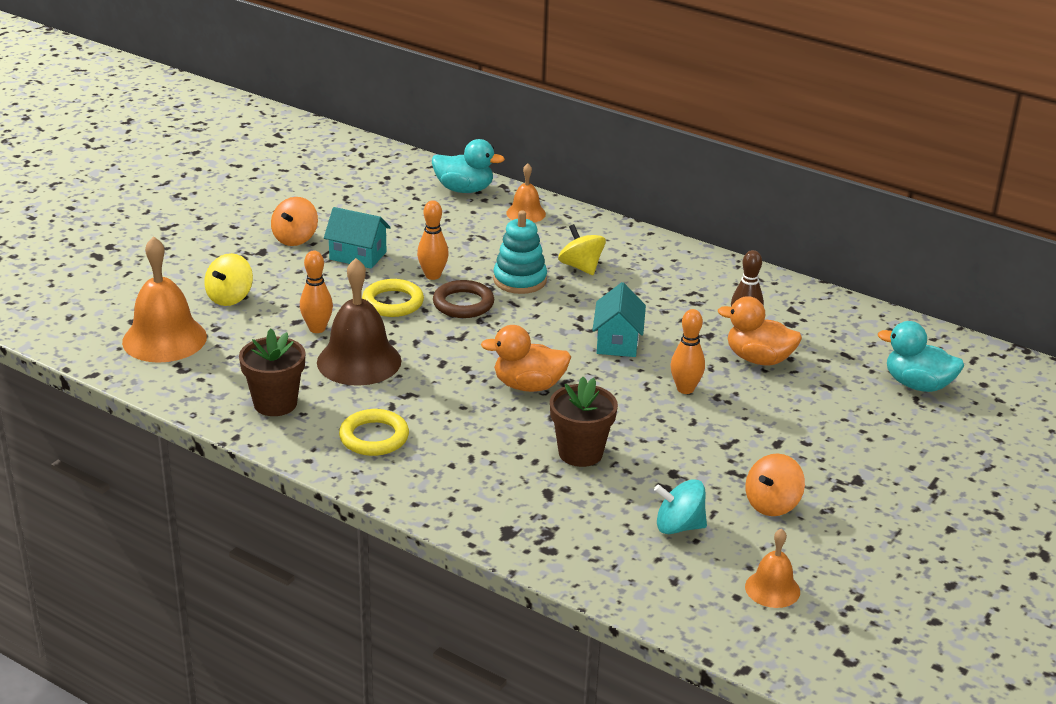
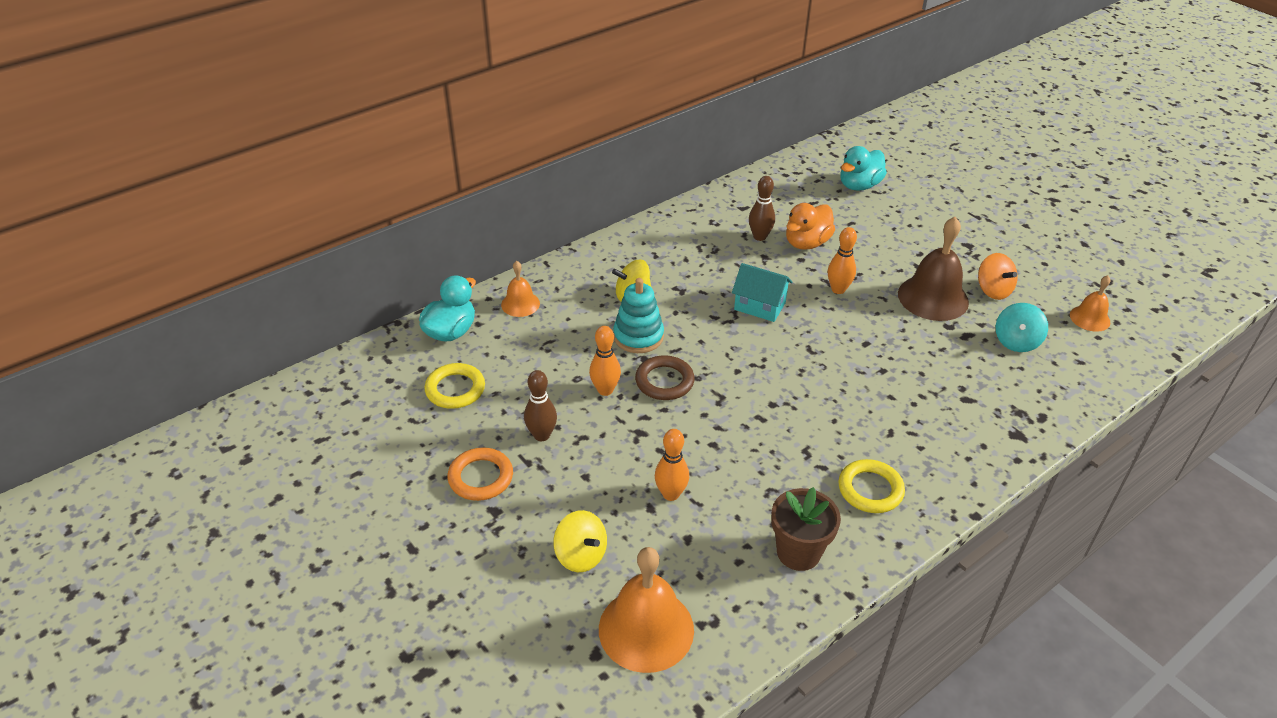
camera: 70 degrees left, 10 degrees up
(295, 238) = (481, 477): orange spinning top -> orange ring
(358, 256) = (542, 435): turquoise house -> brown bowling pin
(359, 361) = (740, 474): brown bell -> brown bell (933, 297)
(393, 302) = (643, 428): yellow ring -> yellow ring (455, 389)
(528, 386) = (811, 373): orange duck -> none
(580, 453) = (915, 367): brown flower pot -> none

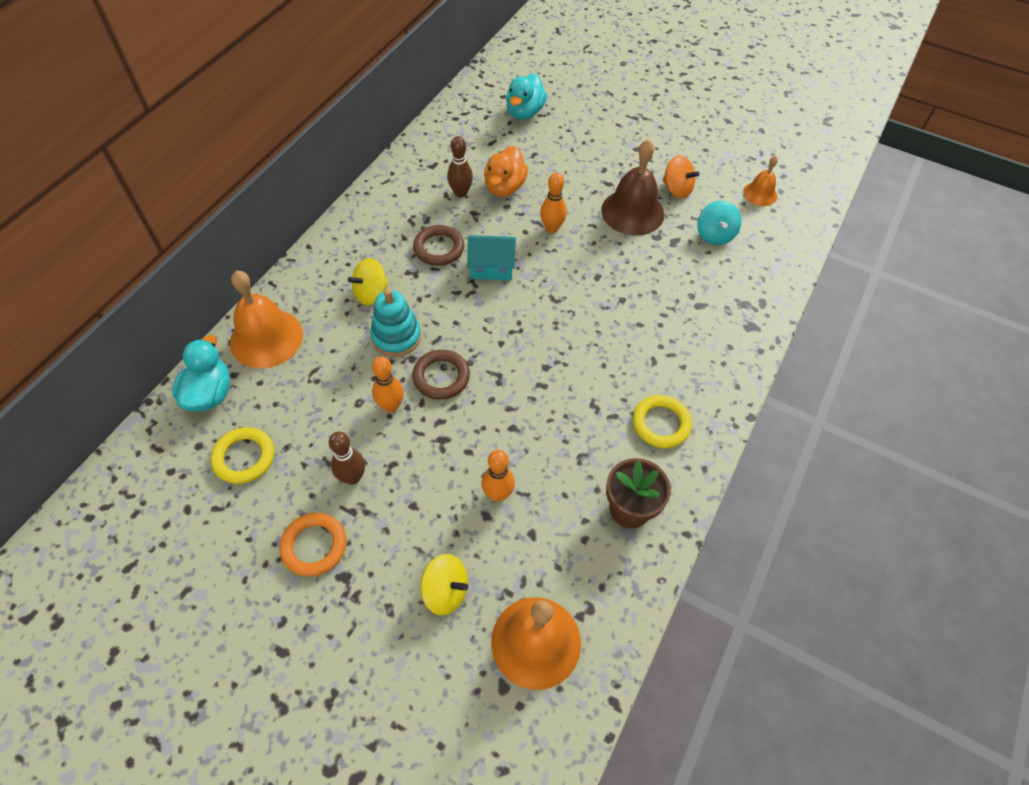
camera: 25 degrees left, 15 degrees up
(520, 304) = (266, 338): orange bell -> orange bell, size x1.83
(715, 276) = (439, 248): none -> brown ring

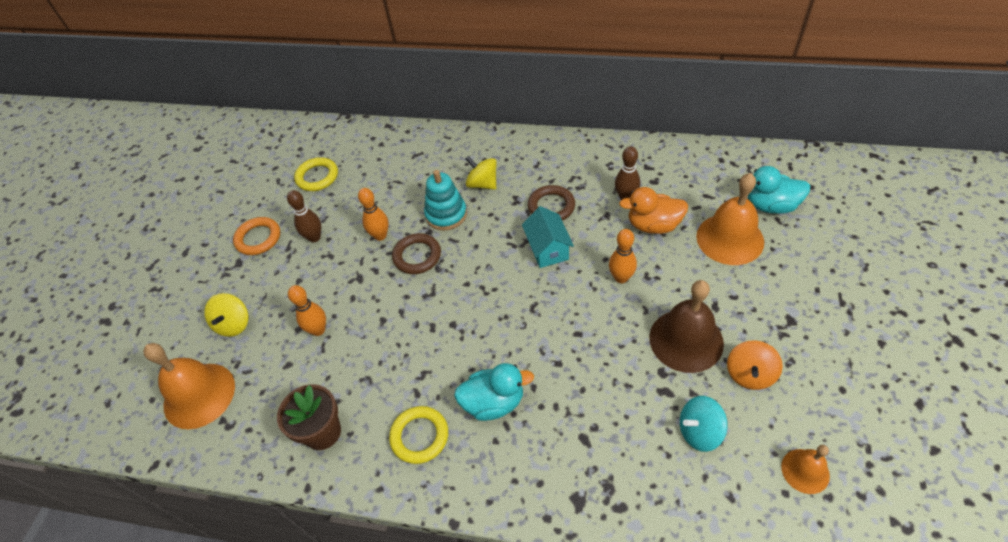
camera: 80 degrees right, 5 degrees down
(210, 393) = (362, 140): turquoise duck -> turquoise duck (494, 402)
(266, 338) = (417, 146): orange bell -> orange bell (730, 239)

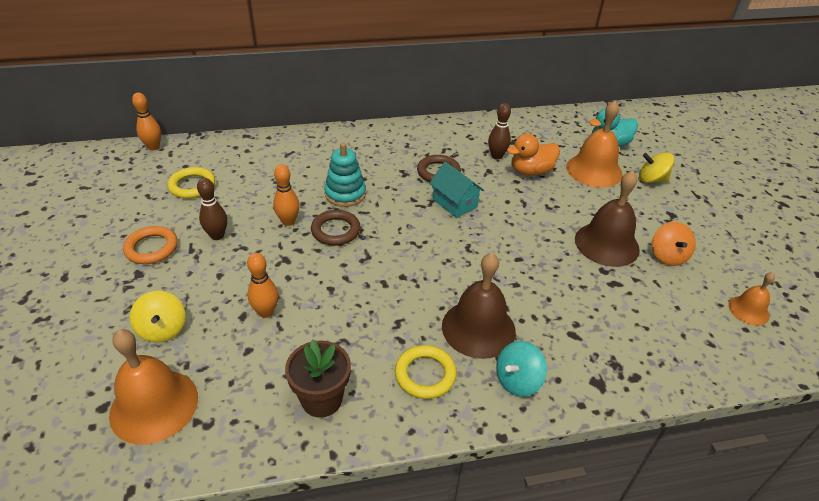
camera: 30 degrees left, 10 degrees down
(482, 184) = (366, 166): yellow spinning top -> yellow spinning top (651, 180)
(494, 402) = (478, 328): turquoise duck -> brown bell
(621, 278) = (528, 212): orange bowling pin -> orange bowling pin (153, 147)
(699, 431) = (658, 304): turquoise spinning top -> turquoise spinning top (517, 380)

